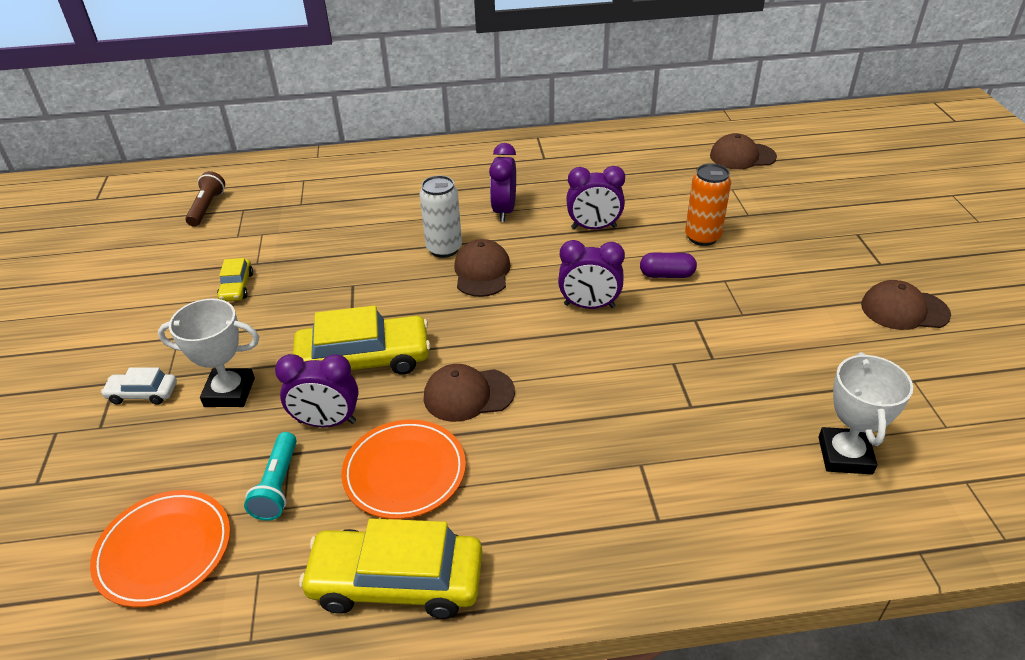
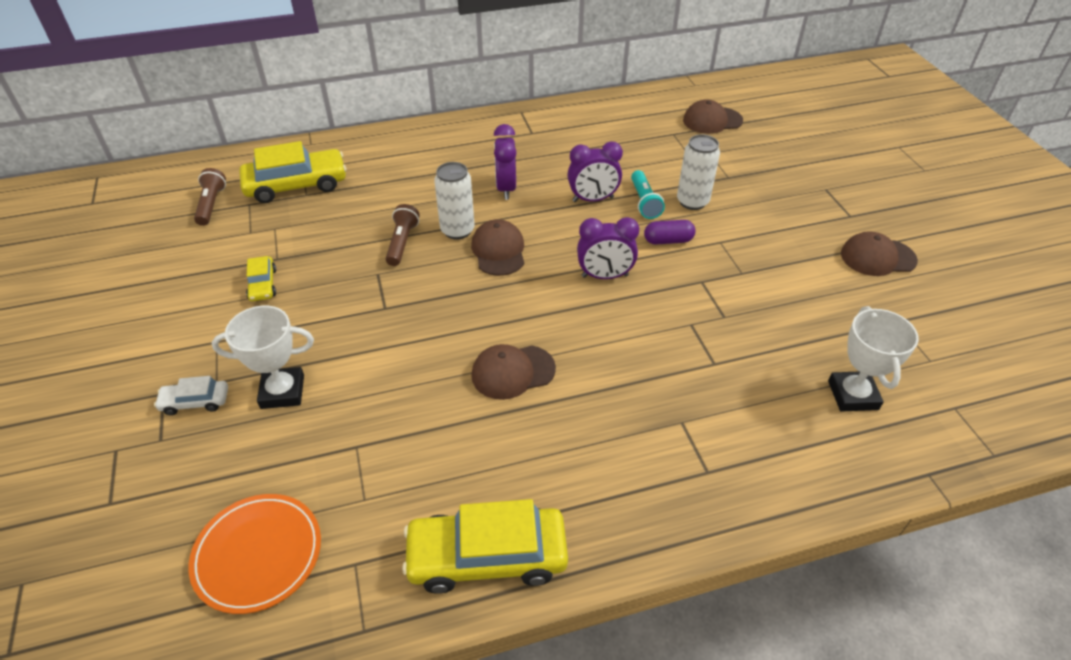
camera: 10 degrees left, 5 degrees up
(277, 485) = (353, 479): turquoise flashlight -> turquoise flashlight (644, 202)
(327, 422) = (385, 412): purple clock -> none
(364, 359) = (406, 347): yellow car -> yellow car (296, 185)
(385, 257) = (402, 242): none -> brown flashlight
(404, 472) = (470, 452): orange plate -> none
(702, 237) = (692, 202): orange can -> white can

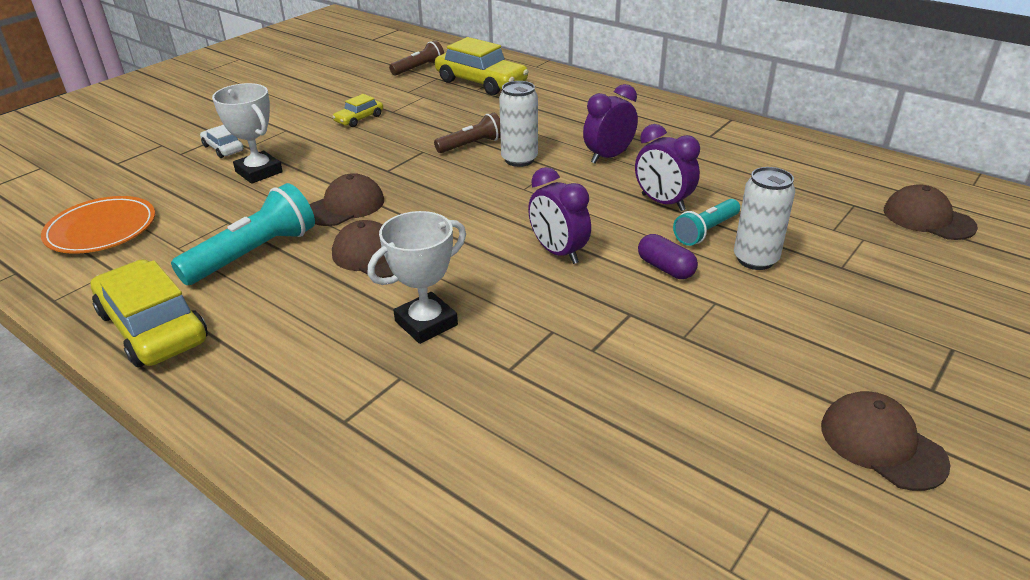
camera: 55 degrees right, 10 degrees down
(433, 446) = (254, 254): none -> turquoise flashlight
(498, 251) = (519, 187): brown cap -> brown cap (345, 206)
(853, 395) = (573, 504): white trophy -> white trophy (426, 323)

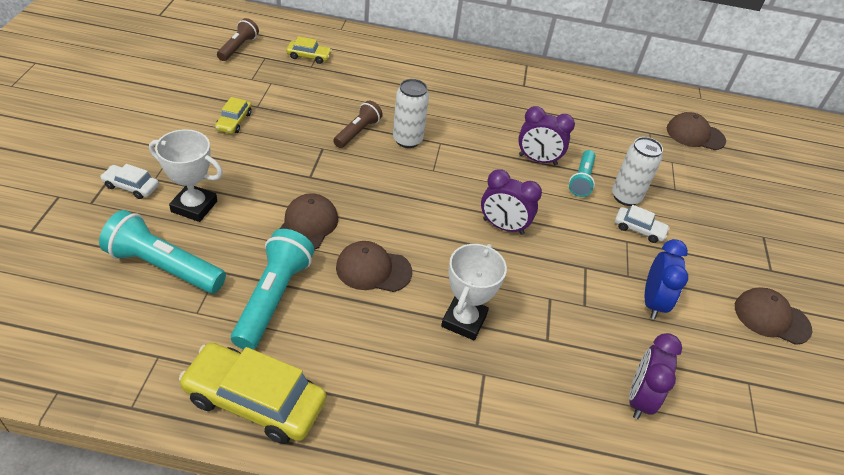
camera: 35 degrees left, 10 degrees up
(101, 229) = (98, 315): orange plate -> none
(188, 208) = (164, 266): none -> turquoise flashlight
(481, 82) = (309, 56): yellow car -> yellow car, size x0.50
(608, 157) = (470, 122): purple clock -> purple clock (639, 398)
(665, 268) = (580, 220): purple capsule -> none
(694, 373) = (653, 302): none -> blue clock
(745, 295) = (639, 229): none -> white car

